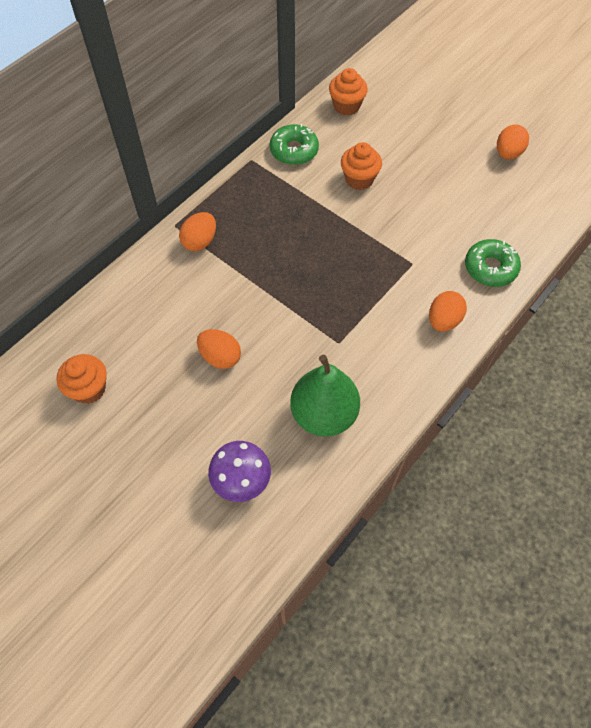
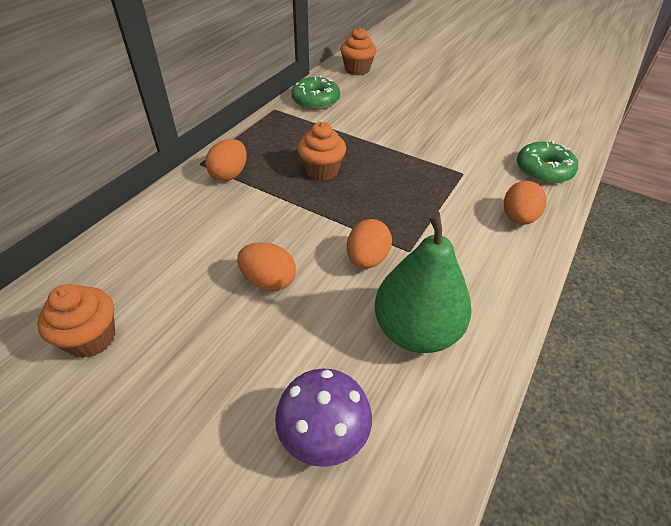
camera: 10 degrees left, 15 degrees down
(359, 179) = (385, 115): orange cupcake -> orange cupcake (322, 171)
(508, 153) = (515, 89): orange egg -> orange egg (367, 259)

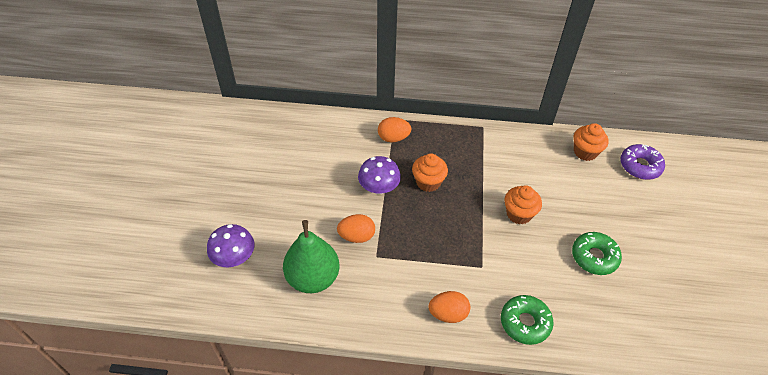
camera: 65 degrees right, 5 degrees up
(91, 338) = (248, 147): orange cupcake -> orange cupcake (519, 214)
(268, 281) = (315, 197): orange egg -> none
(300, 212) = (379, 188): none -> purple mushroom
(315, 100) = (514, 144): green donut -> green donut (594, 257)
(393, 53) = (640, 166): none -> purple donut

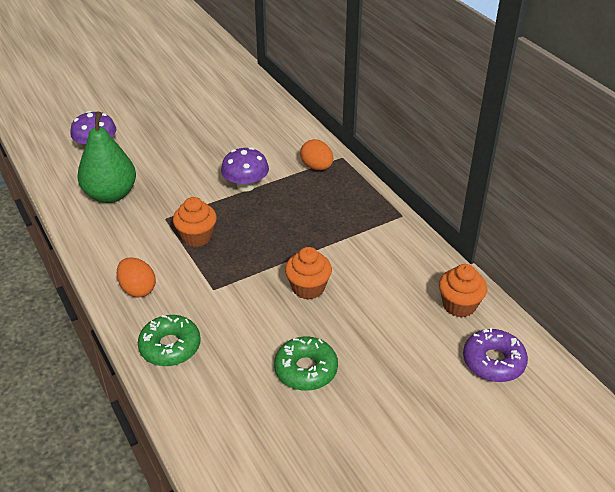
camera: 55 degrees right, 10 degrees down
(357, 236) = (177, 198): orange egg -> none
(428, 182) = (285, 211): orange cupcake -> orange cupcake (197, 237)

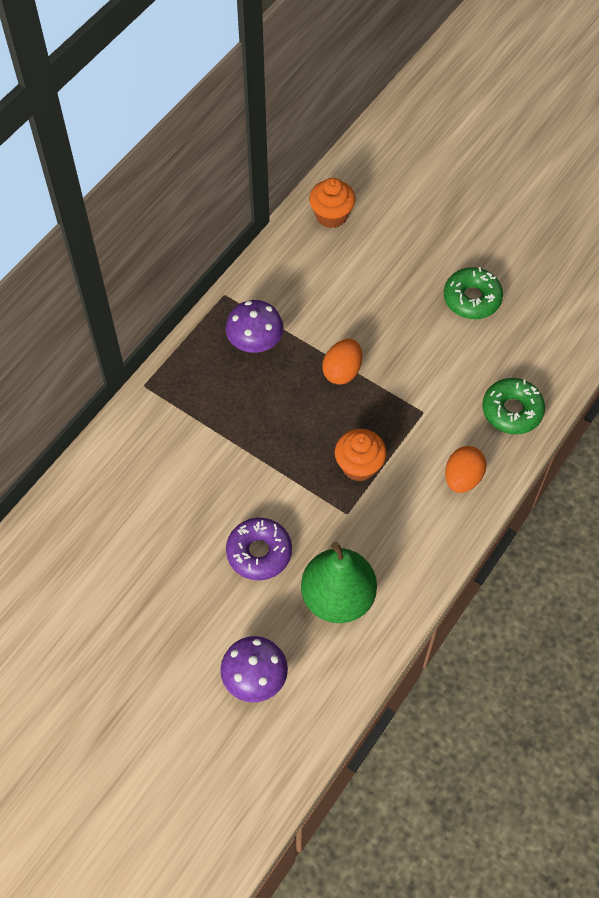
camera: 115 degrees left, 20 degrees up
(246, 185) = (247, 460): purple mushroom -> purple mushroom (255, 342)
(308, 288) = (376, 335): orange cupcake -> none
(317, 167) = (176, 403): orange egg -> orange egg (342, 371)
(493, 361) = (384, 178): purple donut -> purple donut (259, 552)

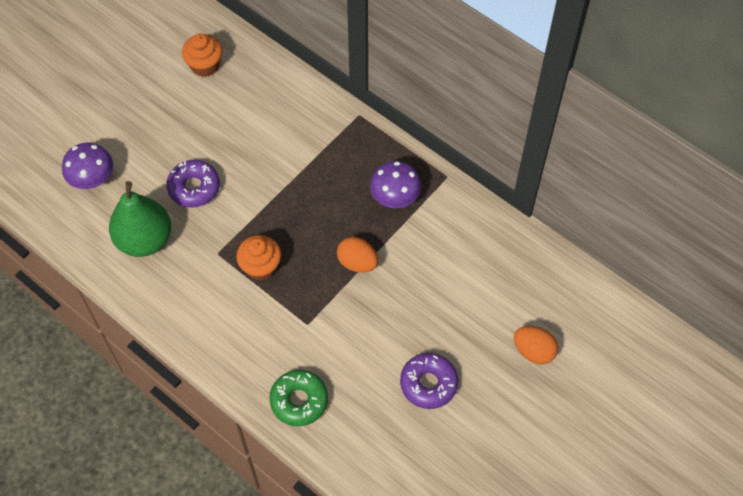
camera: 95 degrees right, 0 degrees up
(331, 215) = (534, 270): orange cupcake -> orange cupcake (205, 66)
(462, 478) = (236, 348): orange egg -> orange egg (533, 351)
(472, 299) = (428, 384): green donut -> purple donut

